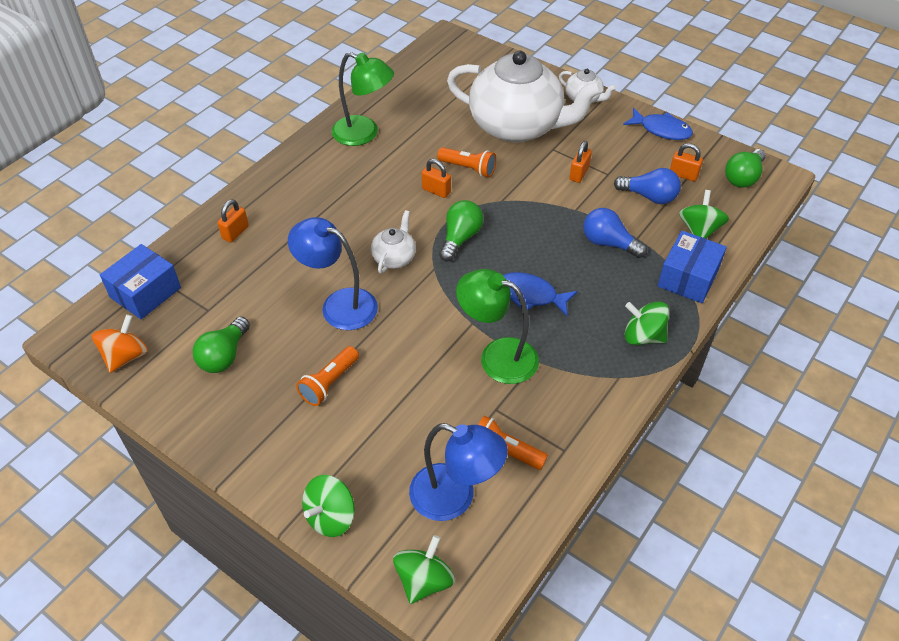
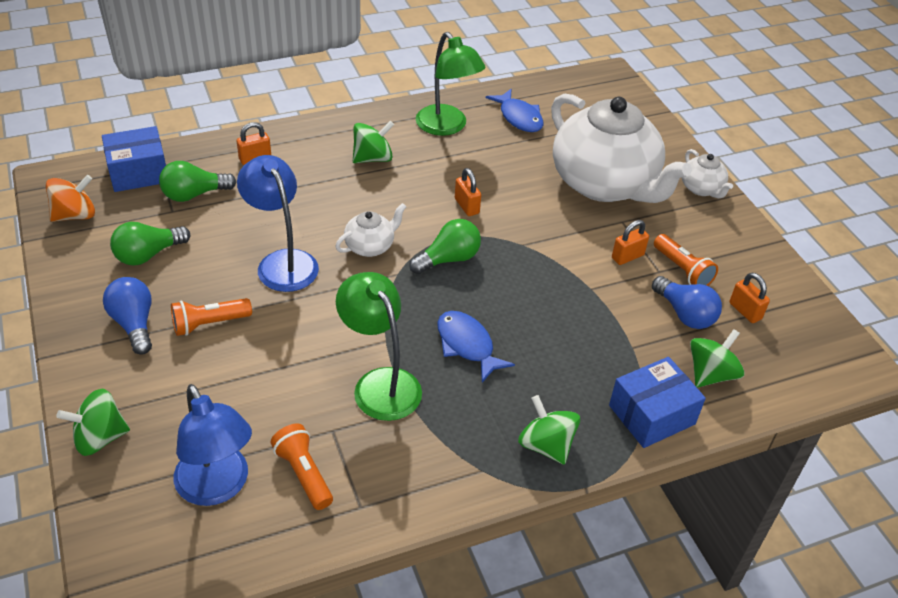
camera: 30 degrees right, 5 degrees down
(424, 580) = (121, 543): green spinning top -> green spinning top (373, 158)
(468, 168) = (517, 200): orange flashlight -> orange flashlight (682, 270)
(608, 243) = (596, 337): blue light bulb -> blue light bulb (134, 324)
(661, 130) = (762, 256): blue fish -> blue fish (519, 117)
(743, 177) = (815, 346): green light bulb -> green light bulb (194, 194)

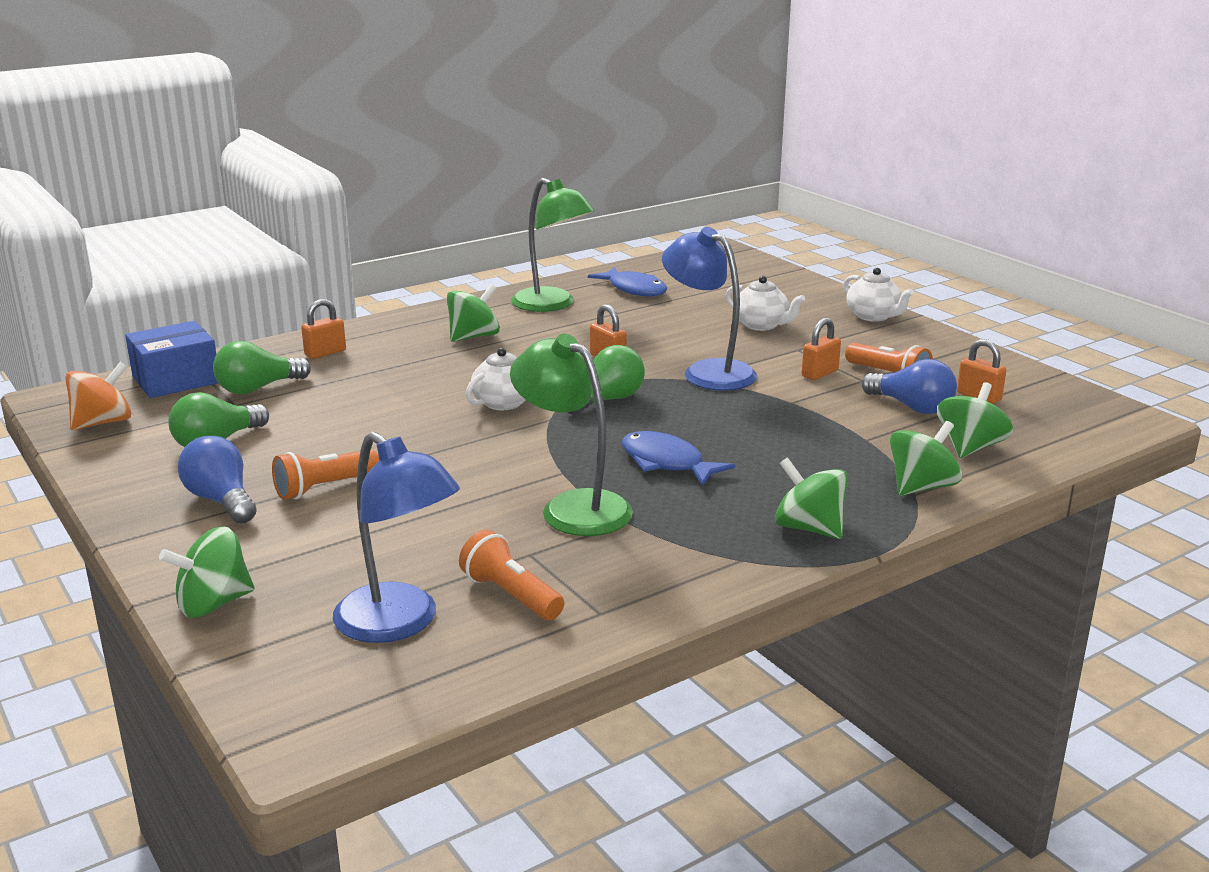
camera: 10 degrees left, 20 degrees down
(282, 262) = (398, 427): blue lamp -> blue lamp (708, 371)
(604, 184) = (761, 325): white teapot -> white teapot, size x0.42
(652, 415) = (921, 487): blue box -> green spinning top

